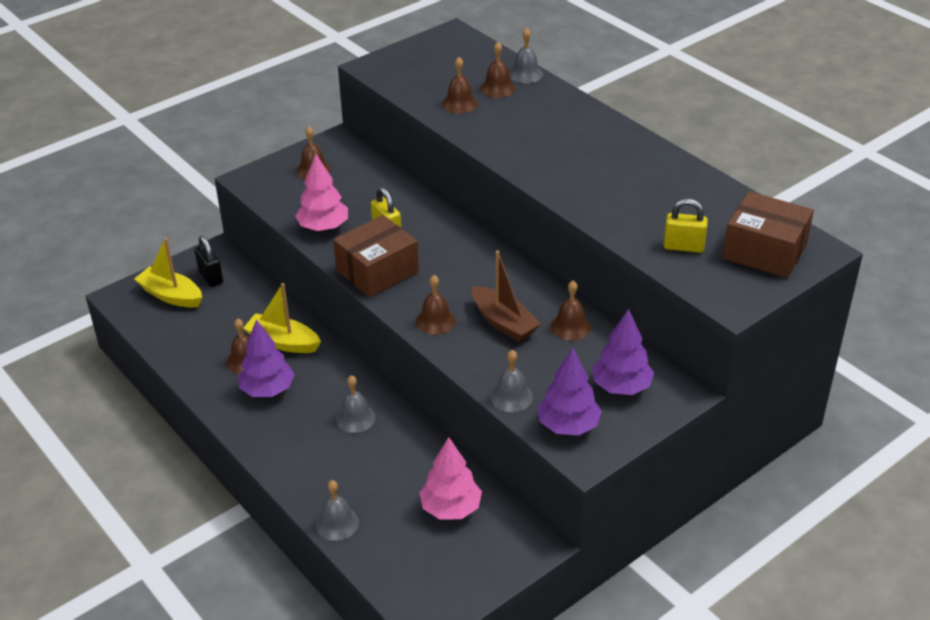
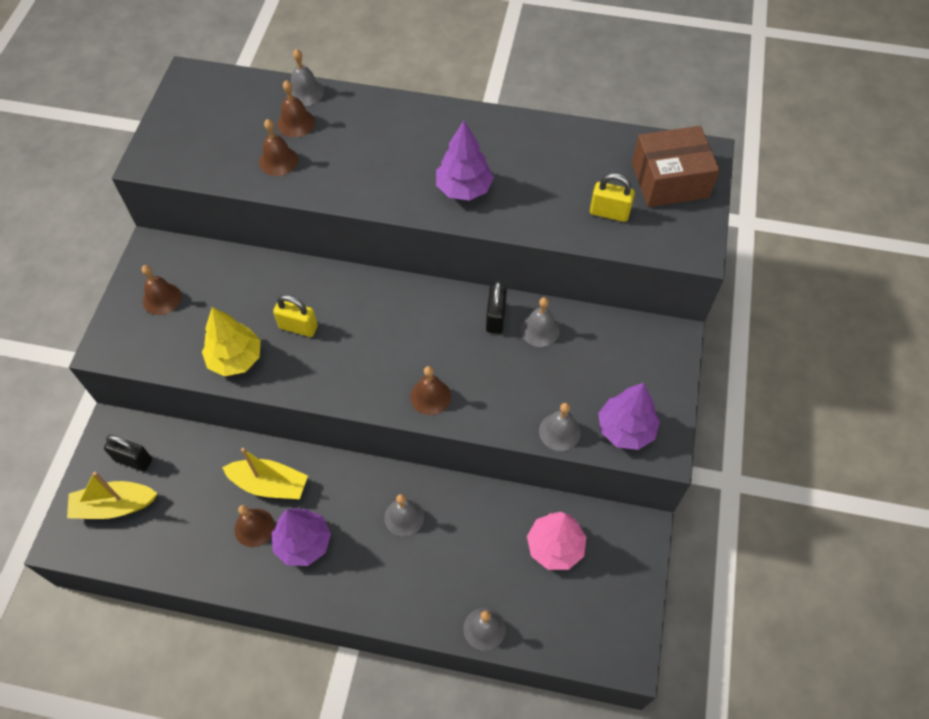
camera: 40 degrees left, 20 degrees up
(283, 342) = (269, 484): yellow boat -> yellow boat turned 150 degrees counterclockwise
(323, 227) = (235, 359): pink tree -> yellow tree
(377, 271) = (331, 376): brown box -> none
(504, 323) = (486, 360): brown boat -> none
(542, 301) = (495, 318): none -> black padlock
(570, 327) = (540, 330): brown bell -> grey bell
(621, 387) = (628, 363): purple tree -> purple tree (464, 189)
(683, 247) = (609, 213): yellow padlock -> yellow padlock turned 45 degrees clockwise

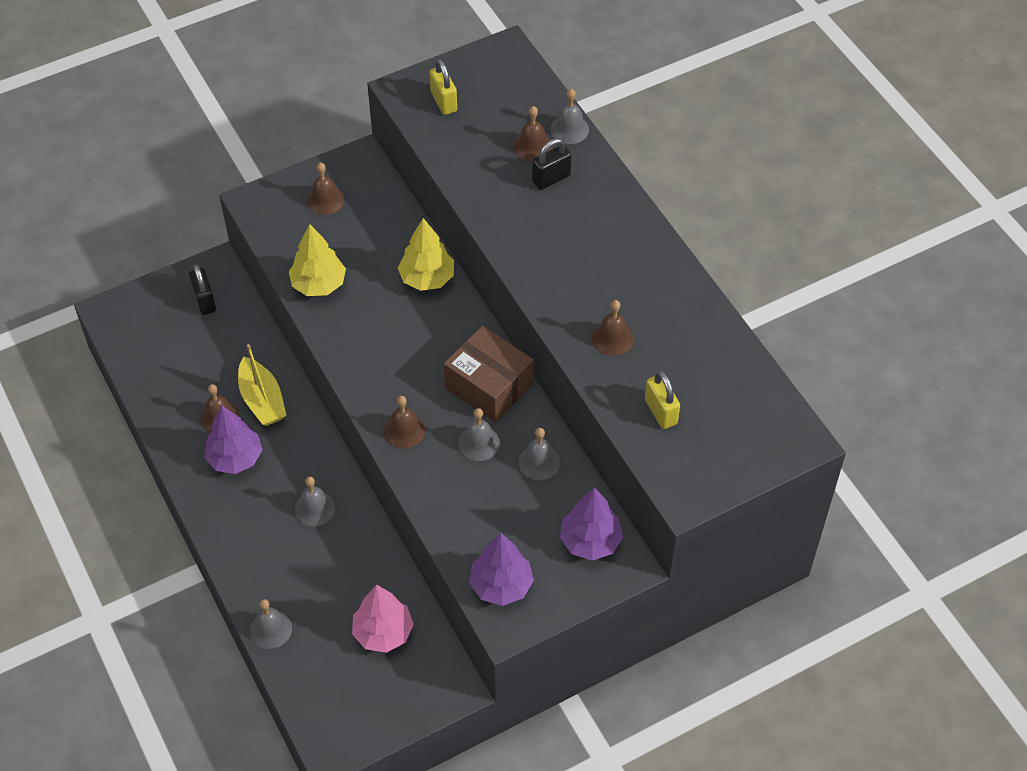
camera: 50 degrees right, 5 degrees down
(114, 506) = (160, 319): yellow boat -> none
(278, 161) = (485, 164): brown bell -> brown bell (612, 338)
(298, 327) = (383, 301): yellow padlock -> yellow padlock (444, 102)
(308, 284) = (427, 278): none -> yellow tree
(464, 189) = (581, 298): purple tree -> purple tree (590, 541)
(495, 318) = (519, 424): black padlock -> black padlock (551, 178)
(559, 431) = (455, 540): grey bell -> grey bell (479, 443)
(670, 180) = (743, 433): brown box -> brown box (489, 386)

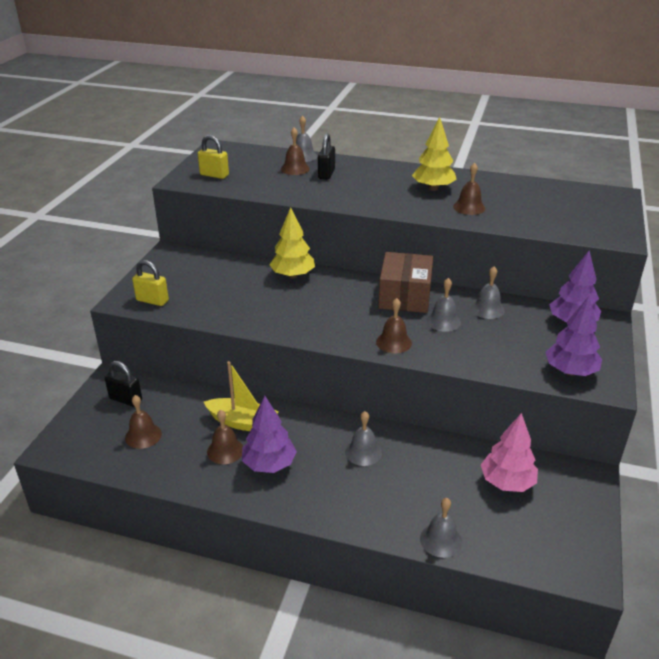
camera: 45 degrees left, 20 degrees down
(318, 284) = (228, 312): yellow tree -> yellow tree (433, 188)
(325, 200) = (173, 277): brown bell -> brown bell (143, 435)
(489, 386) = (405, 296): brown box -> brown box turned 75 degrees counterclockwise
(661, 412) = (544, 218): yellow padlock -> yellow padlock (152, 300)

